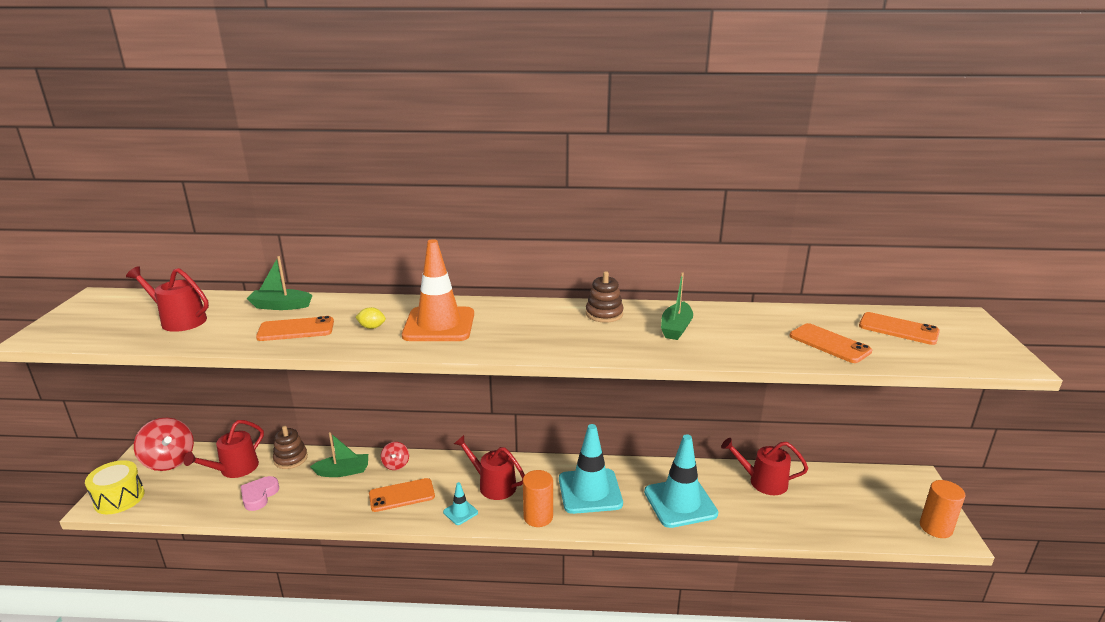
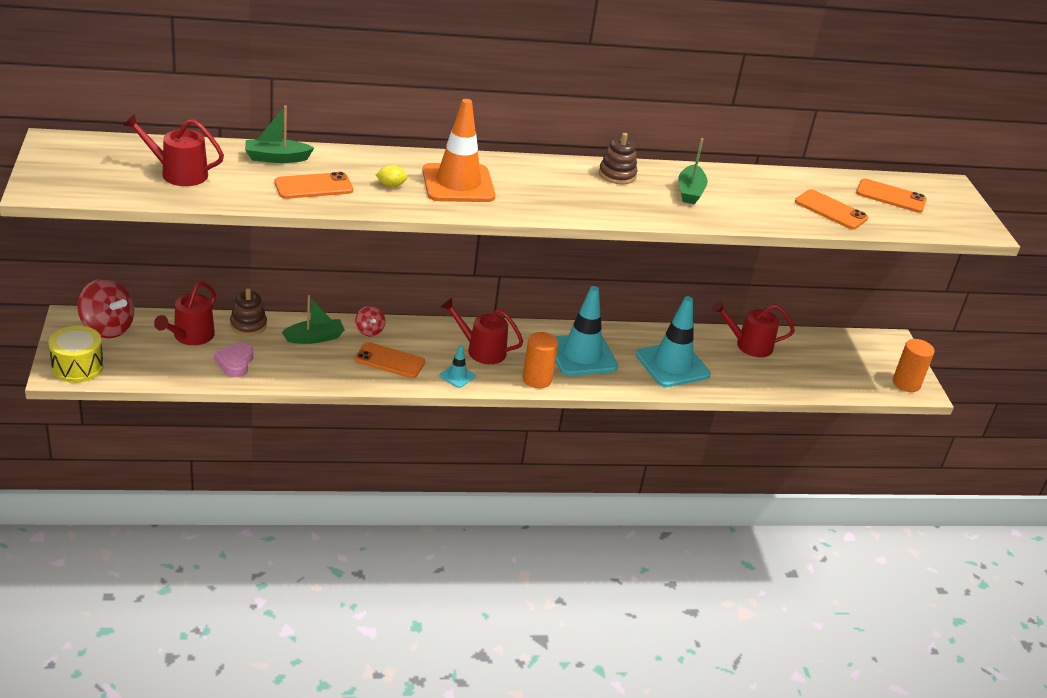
camera: 15 degrees left, 10 degrees up
(402, 495) = (389, 361): orange phone -> orange phone turned 45 degrees clockwise

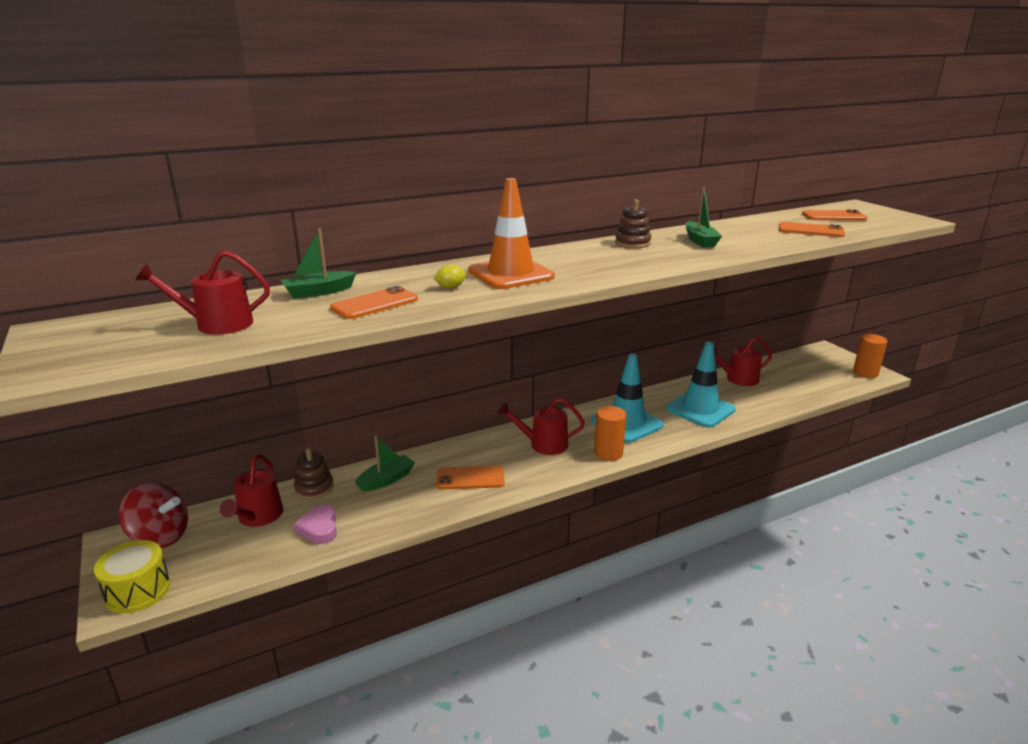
camera: 15 degrees left, 10 degrees down
(369, 331) = (434, 458): red spinning top -> none
(457, 376) = (540, 472): turquoise traffic cone -> none

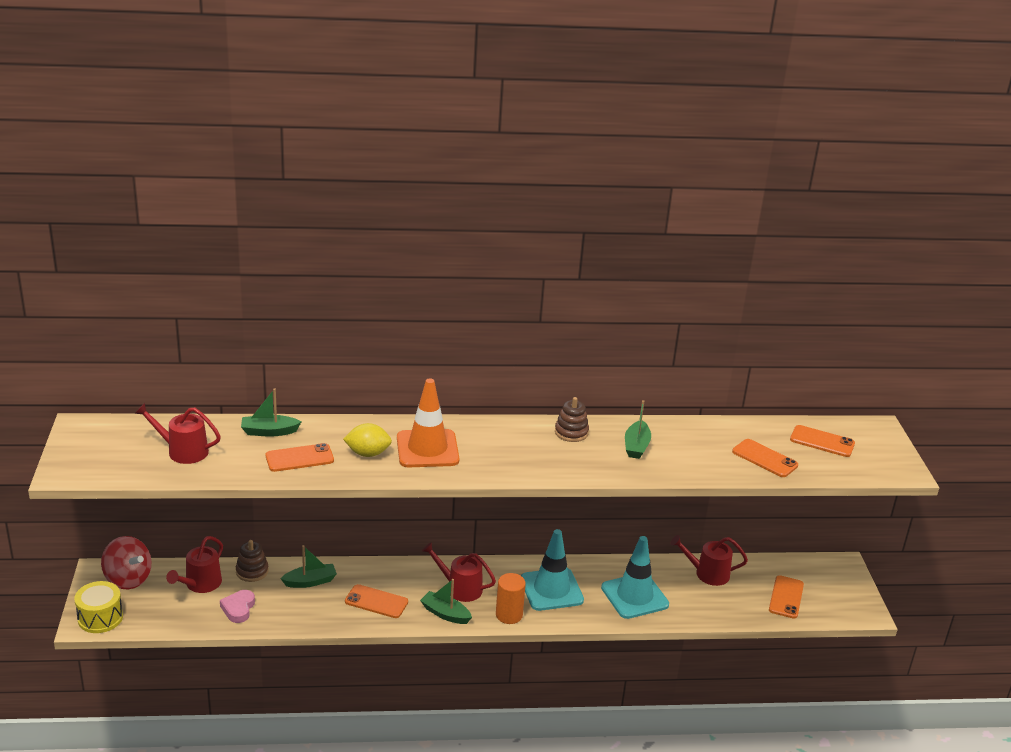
camera: 20 degrees right, 5 degrees up
(450, 287) = (367, 453): yellow lemon -> yellow lemon, size x1.71
(548, 469) = (445, 614): none -> green boat
(812, 379) = (786, 597): none -> orange phone
(865, 373) = (853, 607): orange cylinder -> none

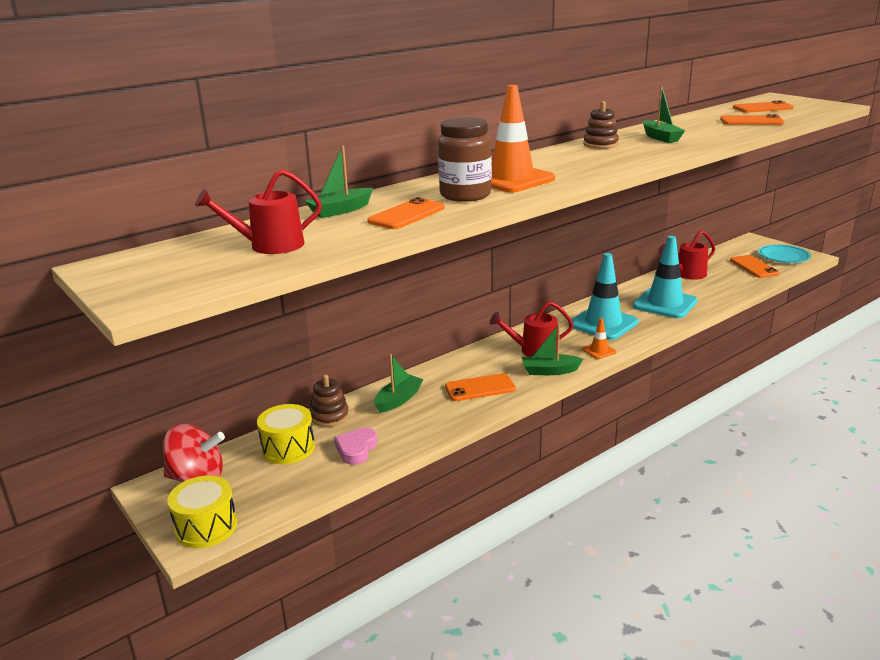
camera: 30 degrees left, 5 degrees down
(200, 584) = (288, 448): red watering can -> yellow drum
(238, 608) = (356, 449): pink heart -> pink heart turned 45 degrees clockwise
(367, 453) = (465, 195): yellow lemon -> brown jar
(509, 615) = (599, 351): orange cylinder -> orange traffic cone
(838, 600) = (783, 257): none -> turquoise plate

